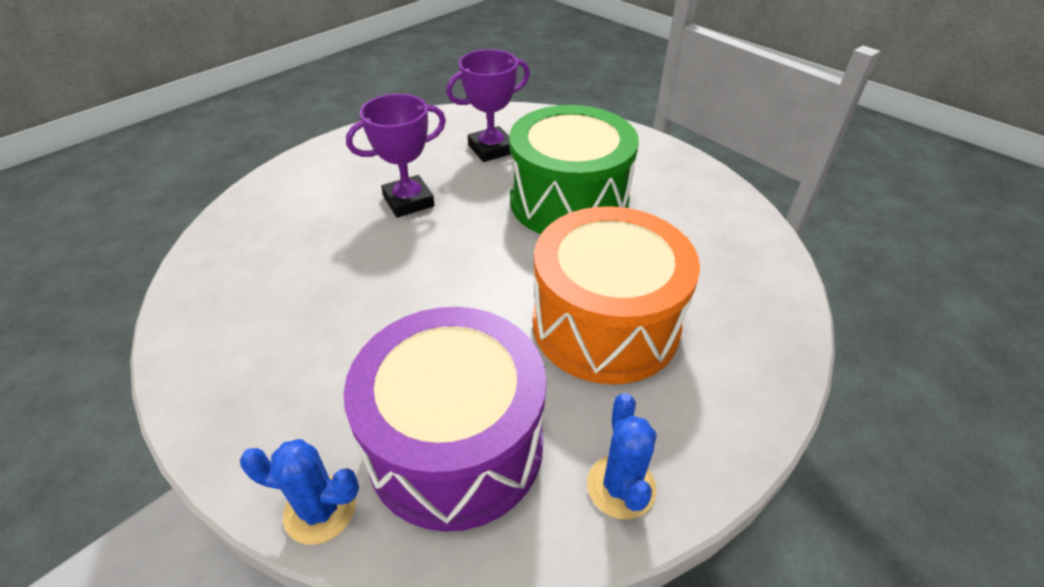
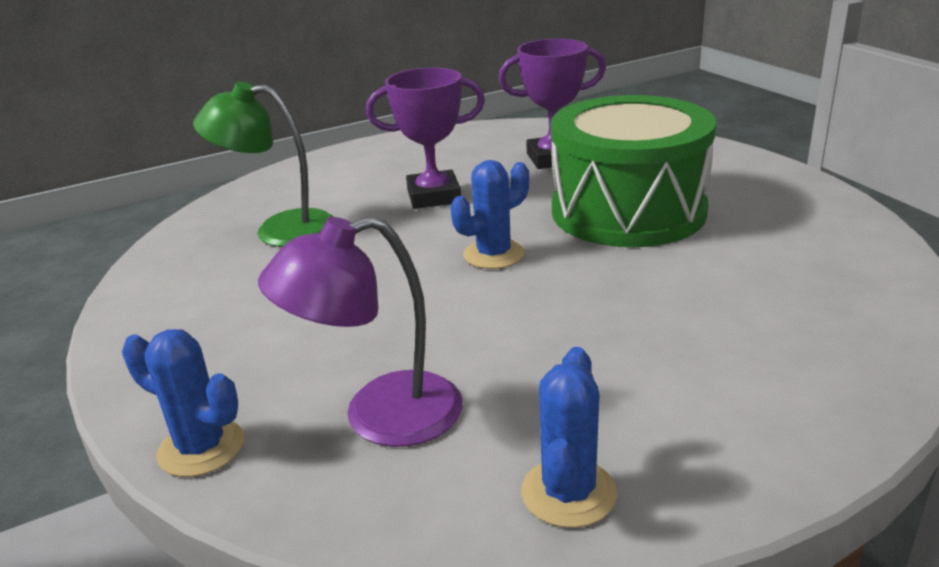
camera: 20 degrees right, 15 degrees down
(286, 255) = (280, 230): none -> green lamp
(455, 445) = (379, 416): purple drum -> purple lamp
(482, 260) = (493, 254): none -> blue cactus
(605, 324) = (622, 330): orange drum -> none

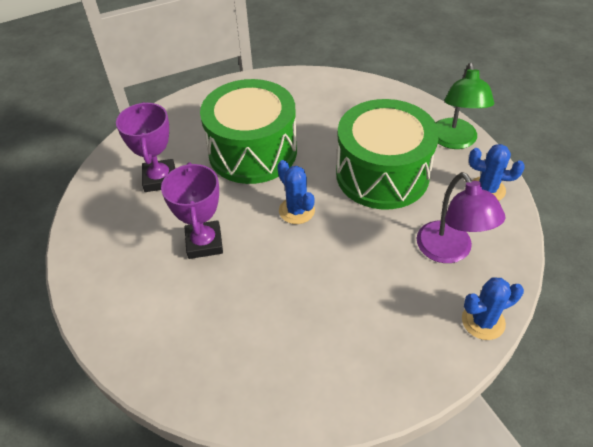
camera: 90 degrees left, 20 degrees up
(201, 448) = (483, 321): blue cactus -> blue cactus turned 45 degrees clockwise
(280, 230) = (238, 334): green lamp -> green lamp (454, 141)
(596, 336) = (382, 174): none -> green drum

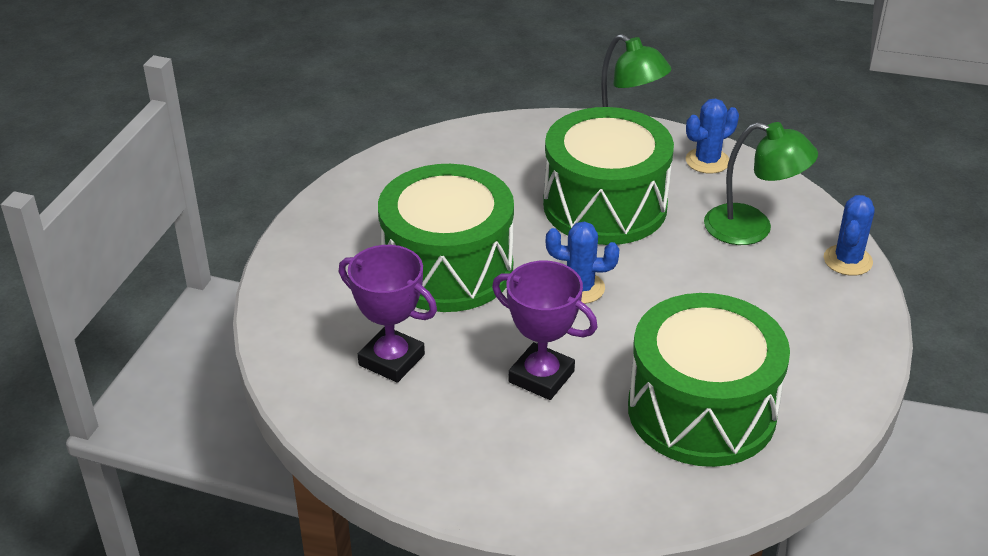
camera: 50 degrees left, 10 degrees down
(247, 334) = (701, 410): none -> green drum
(450, 251) = (752, 228): purple lamp -> green lamp

